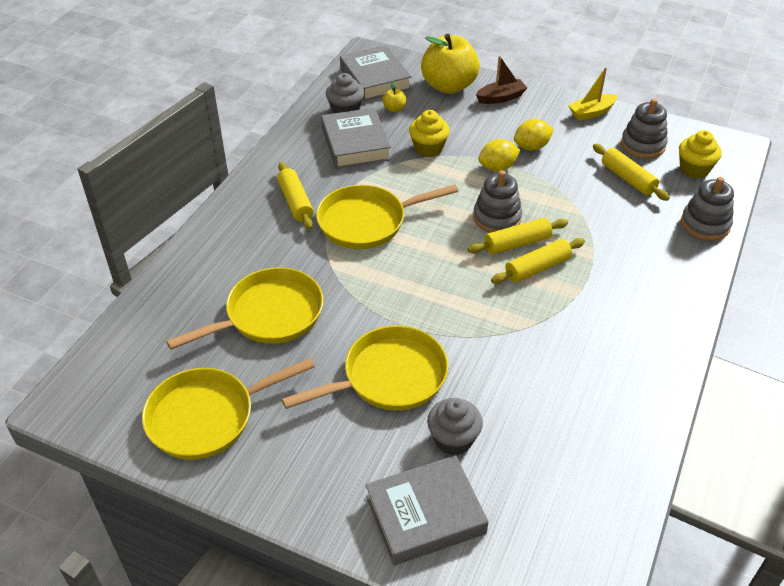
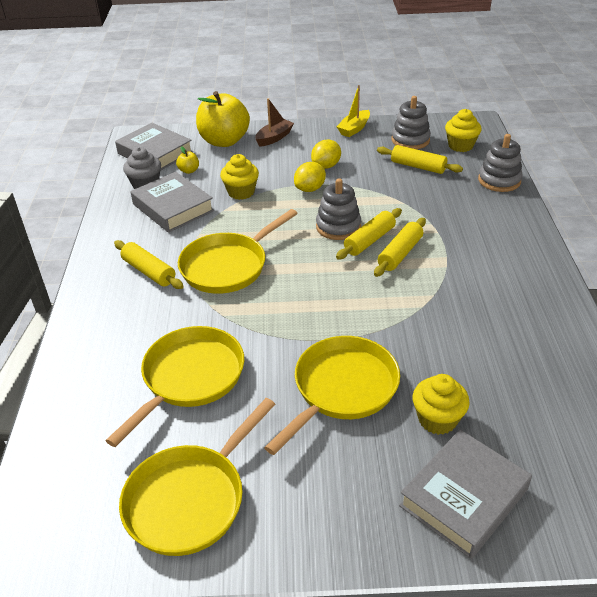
camera: 25 degrees left, 5 degrees down
(453, 439) = (437, 419): grey cupcake -> yellow cupcake

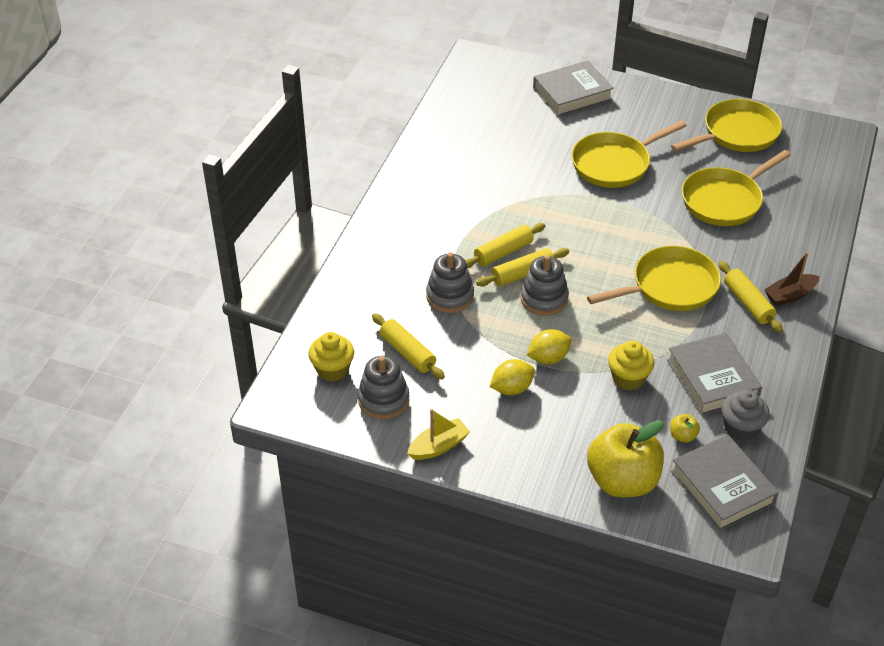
camera: 160 degrees left, 5 degrees up
(274, 138) = (552, 464): brown boat -> brown boat (790, 295)
(437, 419) = (560, 131): yellow cupcake -> none
(499, 180) = (339, 305): grey stacking toy -> grey stacking toy (450, 296)

